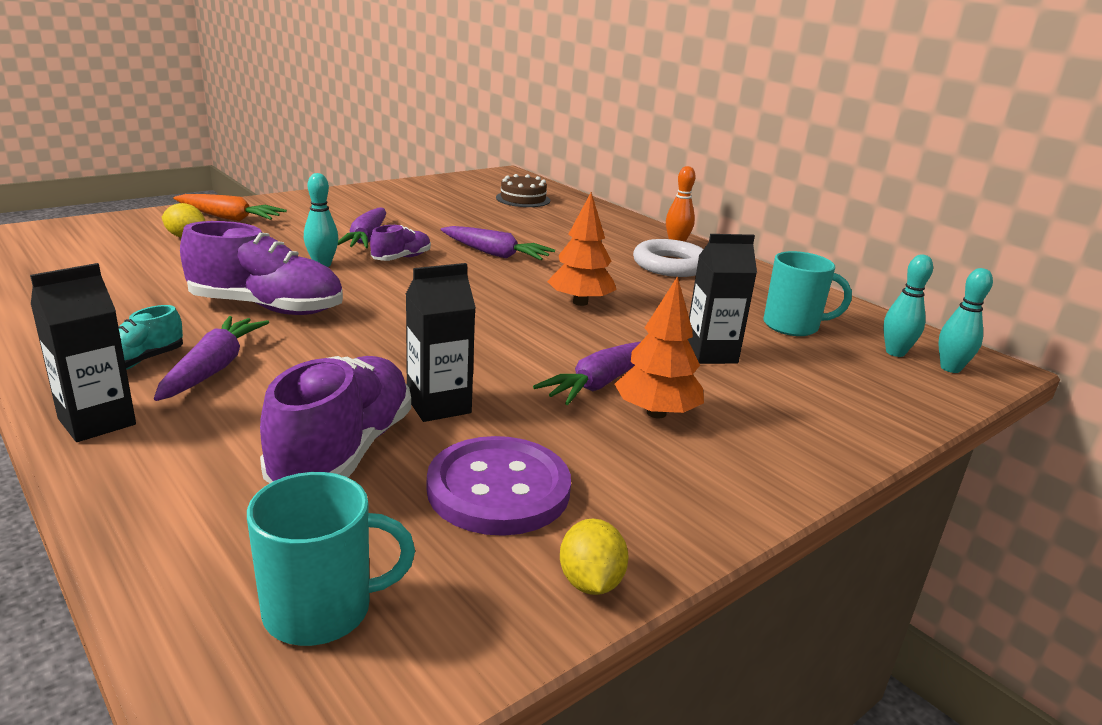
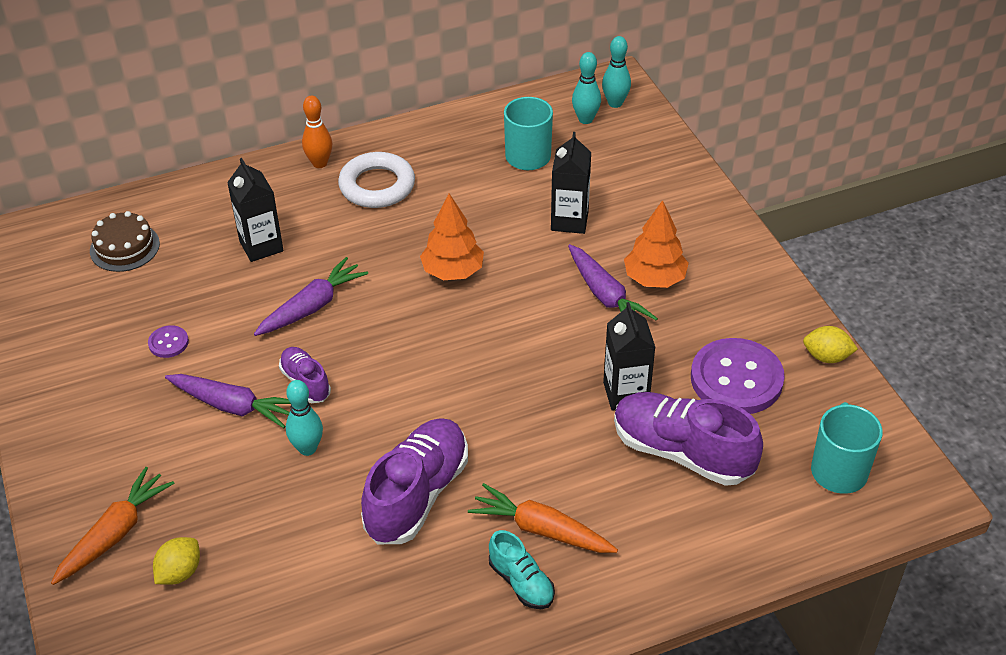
camera: 70 degrees left, 20 degrees up
(97, 422) = (620, 596): black carton -> black carton (261, 246)
(213, 368) = (541, 529): purple carrot -> orange carrot
(429, 217) = (168, 343): none -> purple button

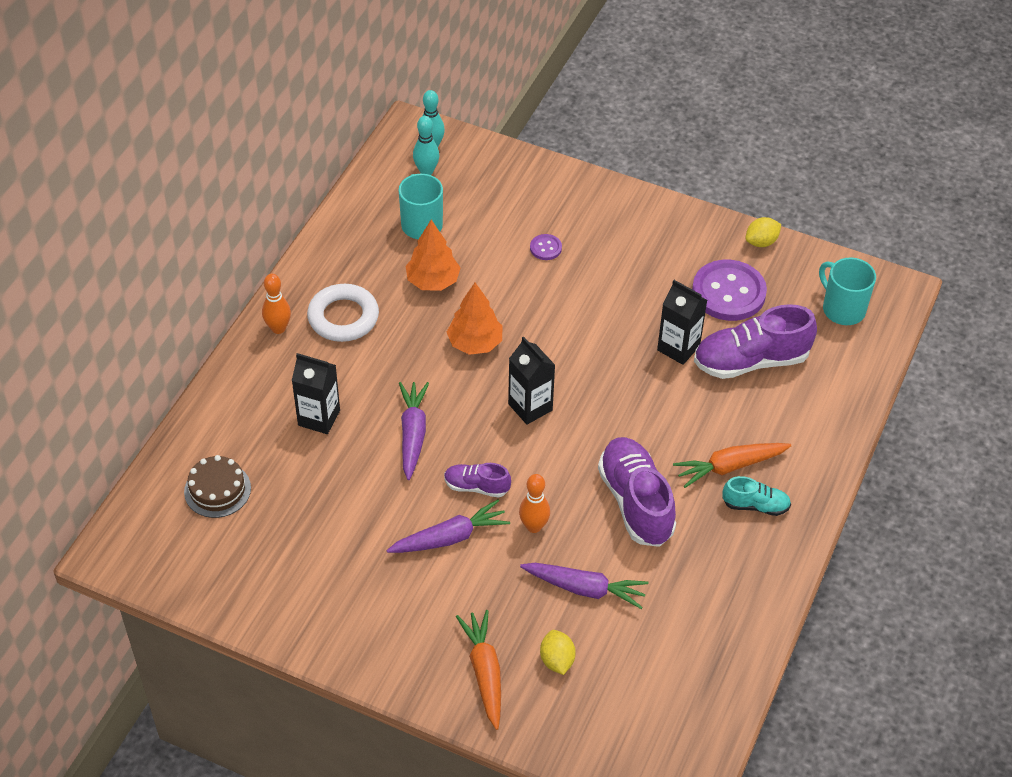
camera: 45 degrees left, 5 degrees up
(168, 343) = (347, 530): purple button -> purple button (545, 248)
(307, 448) = (534, 526): turquoise bowling pin -> orange bowling pin
(569, 221) = (506, 255): black carton -> black carton (530, 407)
(606, 296) = (592, 292): purple carrot -> purple carrot (585, 589)
(654, 279) = (607, 259): orange tree -> orange tree (433, 281)

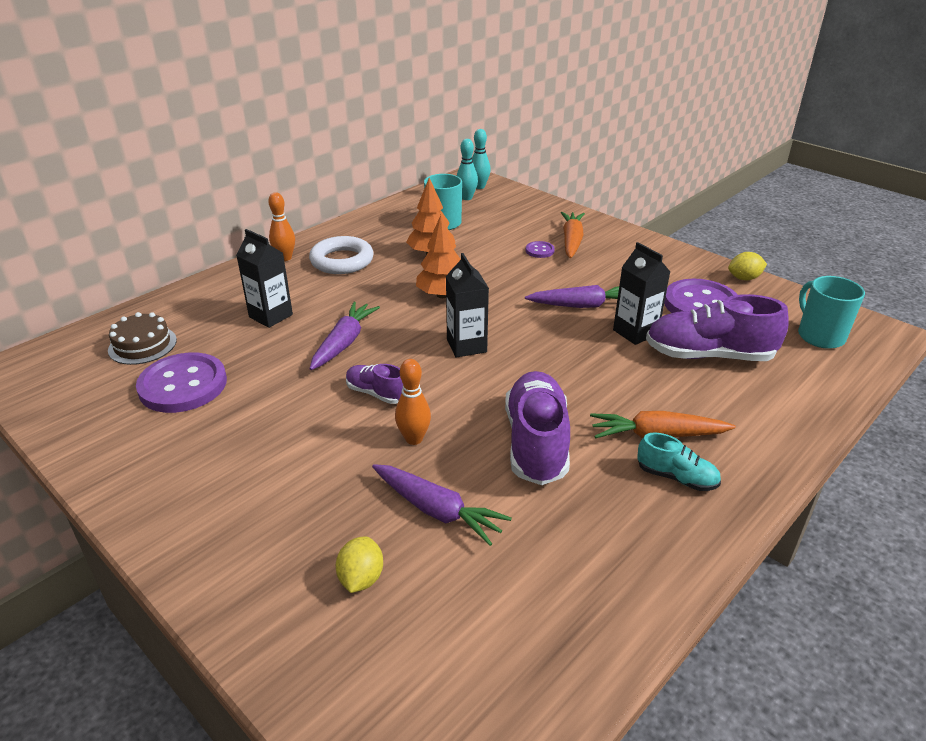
camera: 20 degrees right, 15 degrees down
(294, 526) = (183, 385): none -> purple button
(450, 537) = (322, 428): purple carrot -> purple carrot (583, 305)
(484, 672) = (268, 567): orange carrot -> orange carrot (571, 241)

